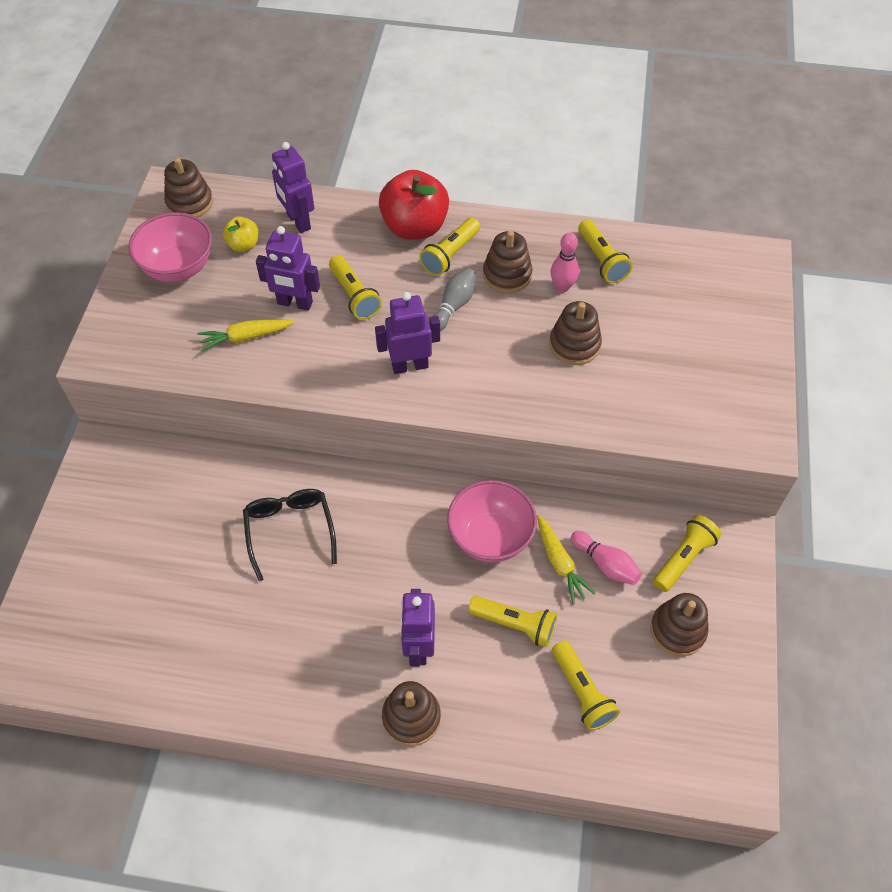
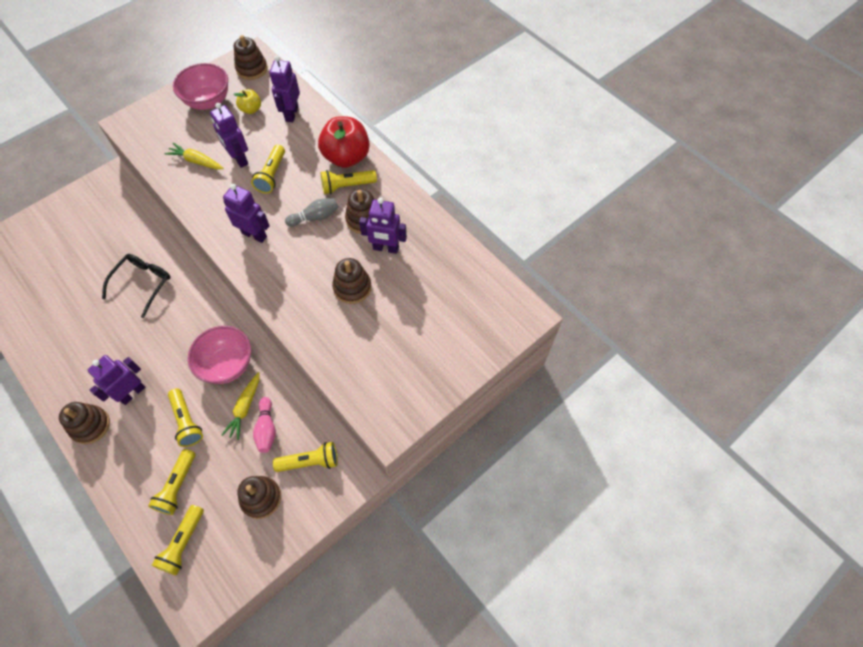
camera: 40 degrees right, 5 degrees up
(562, 287) = (385, 248): pink bowling pin -> purple robot
(601, 260) = (427, 248): yellow flashlight -> yellow flashlight (183, 543)

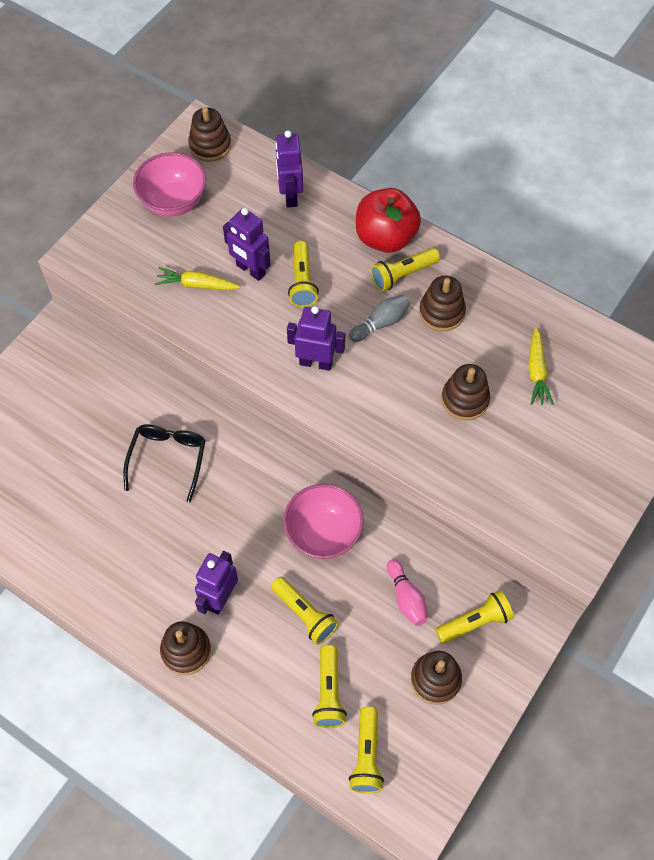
camera: 15 degrees left, 0 degrees up
(245, 408) = (369, 580): yellow carrot -> yellow carrot (536, 372)
(251, 109) = (235, 201): yellow apple -> none
(385, 248) = (484, 342): purple robot -> none

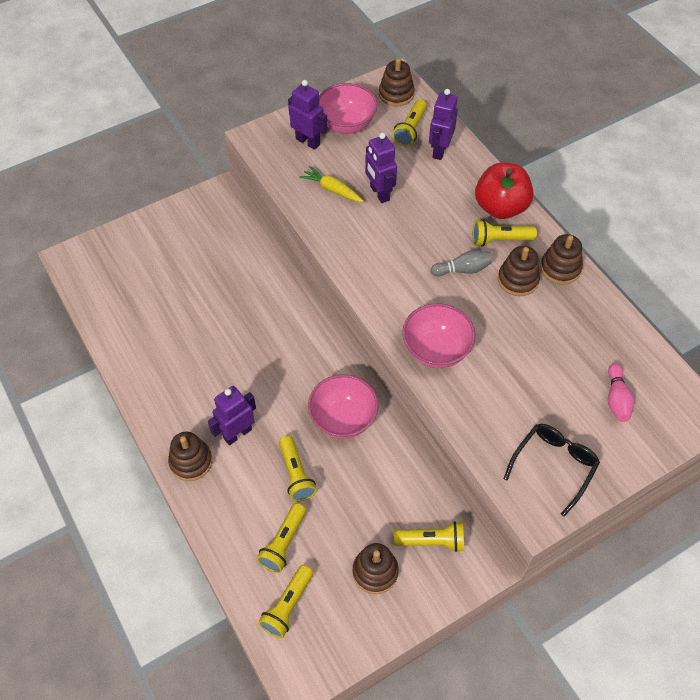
camera: 25 degrees right, 5 degrees down
(168, 459) = (252, 316): black glasses -> black glasses (553, 466)
(302, 282) = (415, 216): yellow flashlight -> yellow flashlight (410, 130)
(316, 362) = (394, 279): purple robot -> purple robot (308, 141)
(397, 424) = (436, 350): none -> pink bowl
(406, 598) = (384, 497): pink bowling pin -> pink bowling pin (616, 399)
(465, 399) = (502, 354): brown stacking toy -> brown stacking toy (560, 268)
(536, 372) = (576, 356): yellow carrot -> none

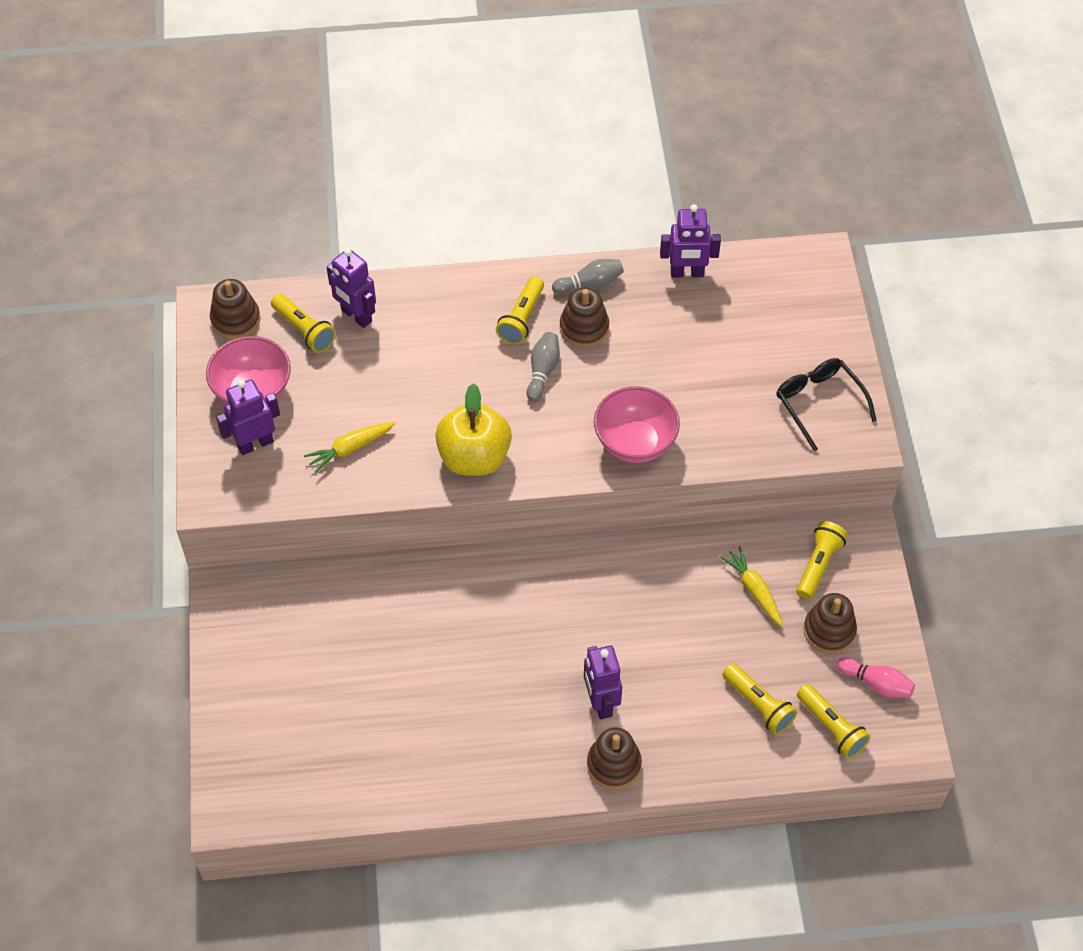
camera: 65 degrees left, 0 degrees up
(296, 474) = (682, 661): yellow flashlight -> none
(343, 419) = (635, 588): pink bowl -> none
(365, 259) = (474, 457): none -> yellow apple
(379, 193) = (385, 403): purple robot -> purple robot (687, 273)
(383, 501) = (753, 590): none -> yellow carrot
(500, 207) = (476, 297): red apple -> none
(560, 268) = (590, 283): brown stacking toy -> grey bowling pin
(616, 399) = (771, 315): pink bowling pin -> pink bowling pin (876, 683)

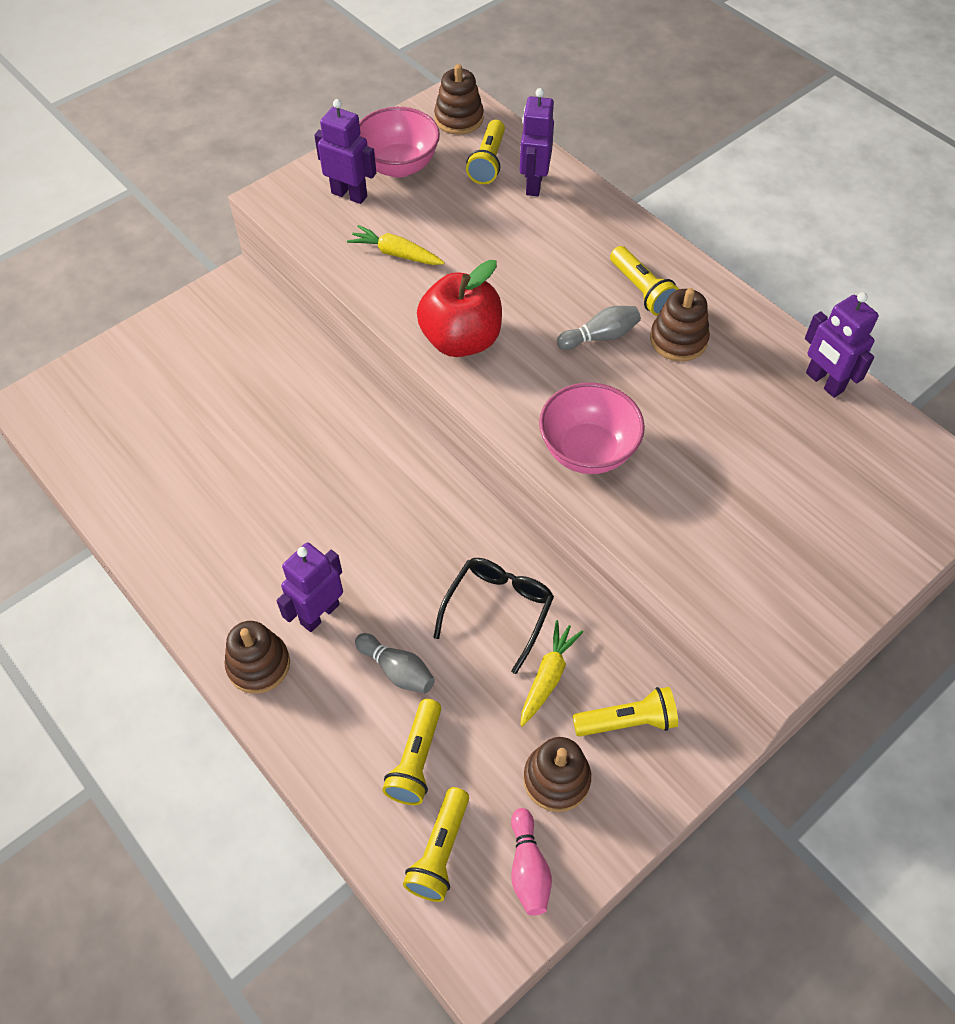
camera: 55 degrees right, 0 degrees up
(474, 457) = (461, 340): yellow apple -> red apple
(522, 319) = (642, 290): yellow flashlight -> yellow flashlight turned 105 degrees counterclockwise
(590, 283) = (732, 317): grey bowling pin -> grey bowling pin (397, 670)
(819, 403) = (786, 586): black glasses -> black glasses (498, 611)

